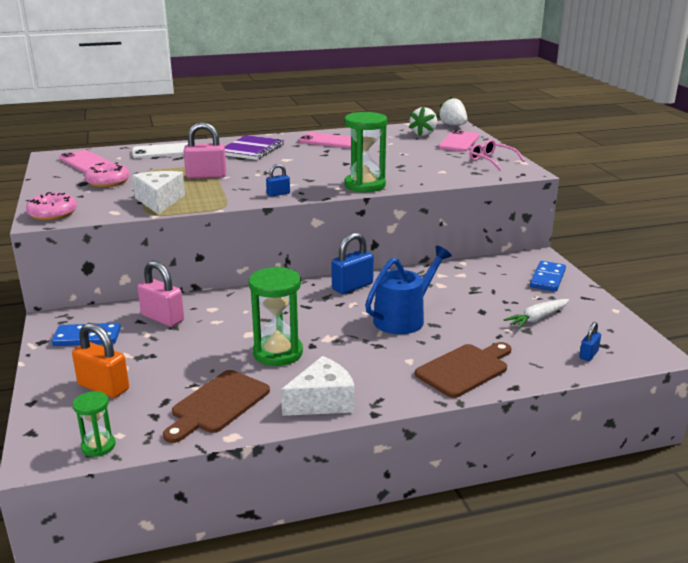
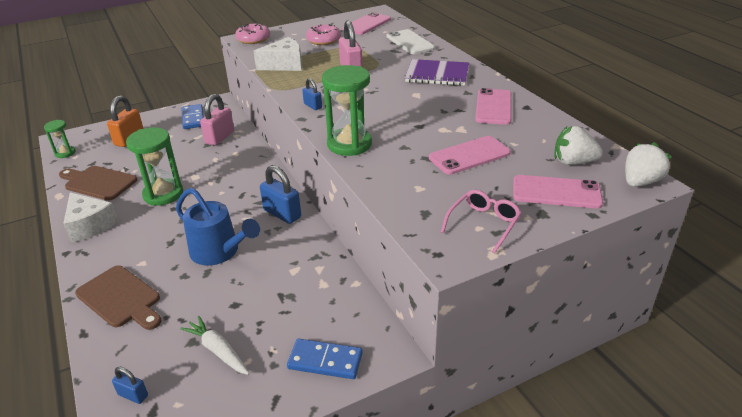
camera: 80 degrees right, 10 degrees up
(402, 155) = (469, 156): none -> pink phone

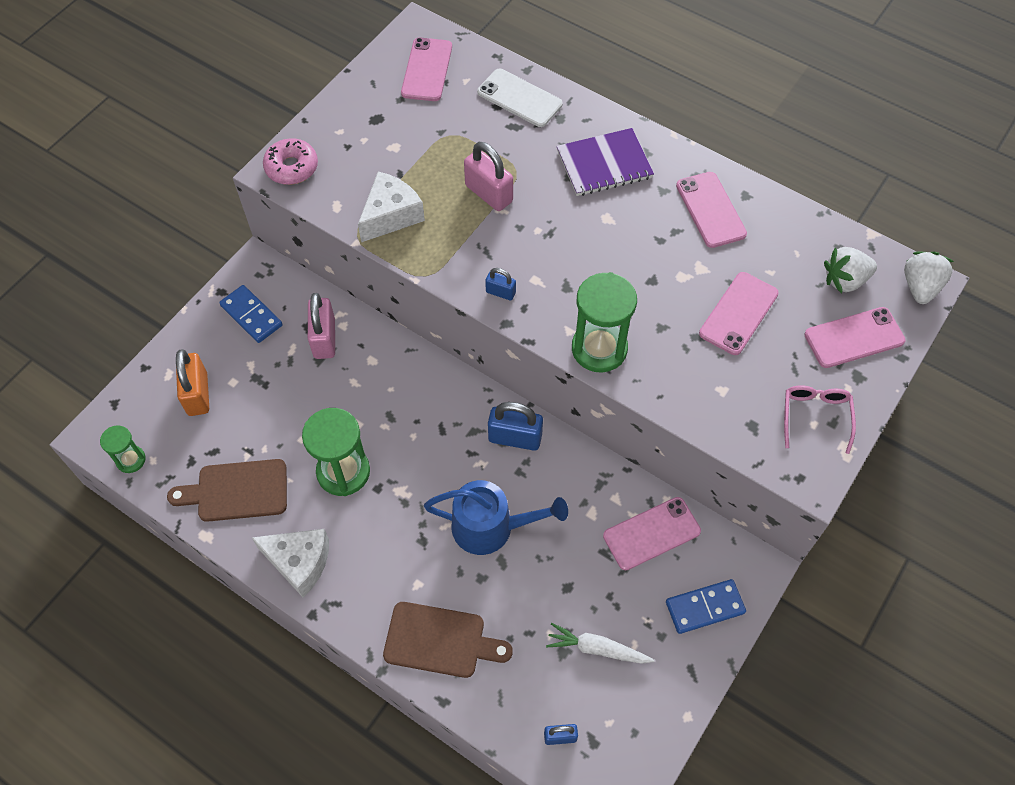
camera: 30 degrees left, 25 degrees up
(323, 40) = (397, 134): pink donut -> none
(326, 298) = (651, 533): none -> pink phone

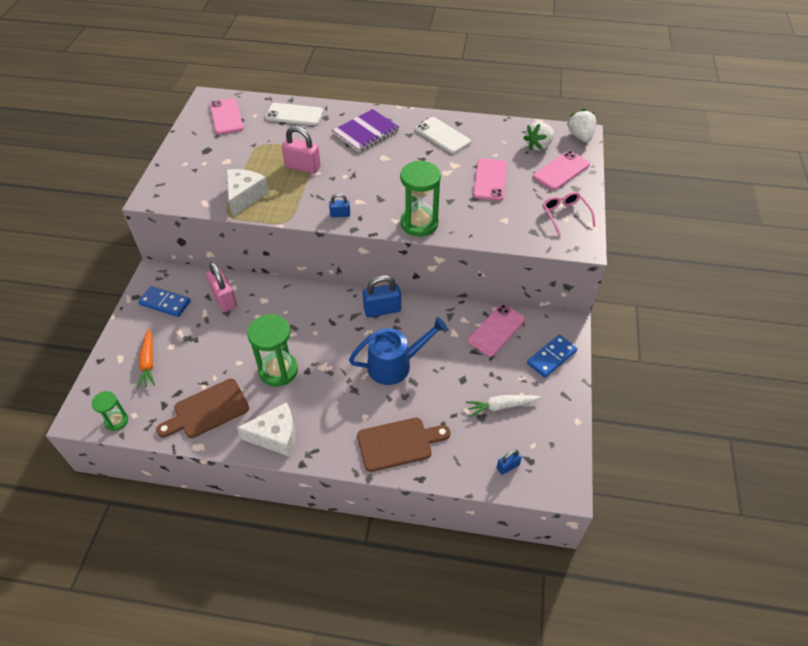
camera: 25 degrees left, 10 degrees down
(197, 394) = (148, 362): orange padlock -> orange carrot
(292, 167) = (161, 191): pink donut -> none
(710, 210) = (442, 135): pink phone -> white phone

